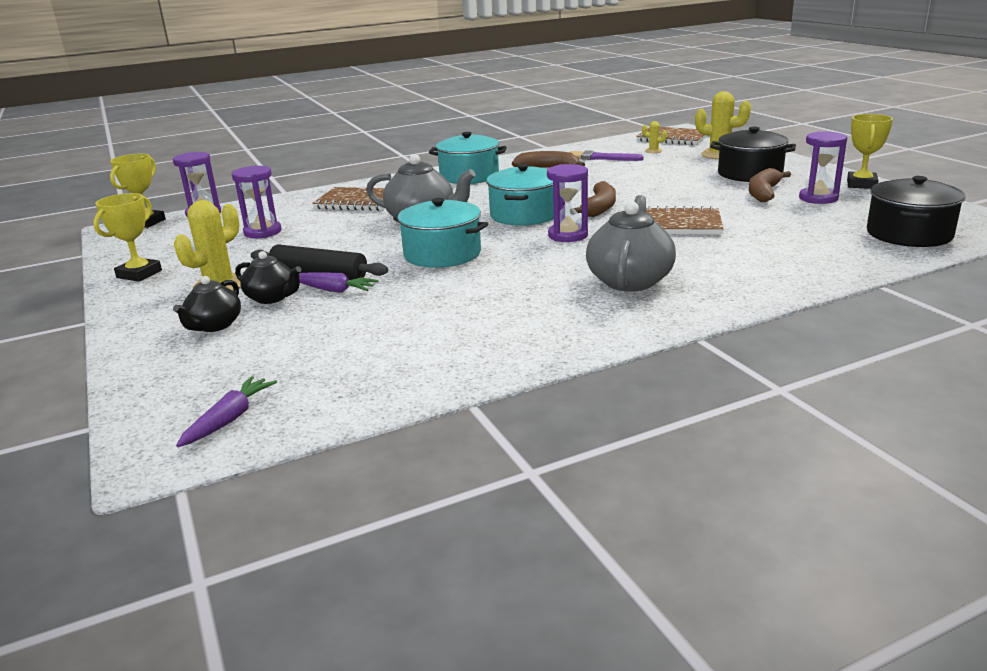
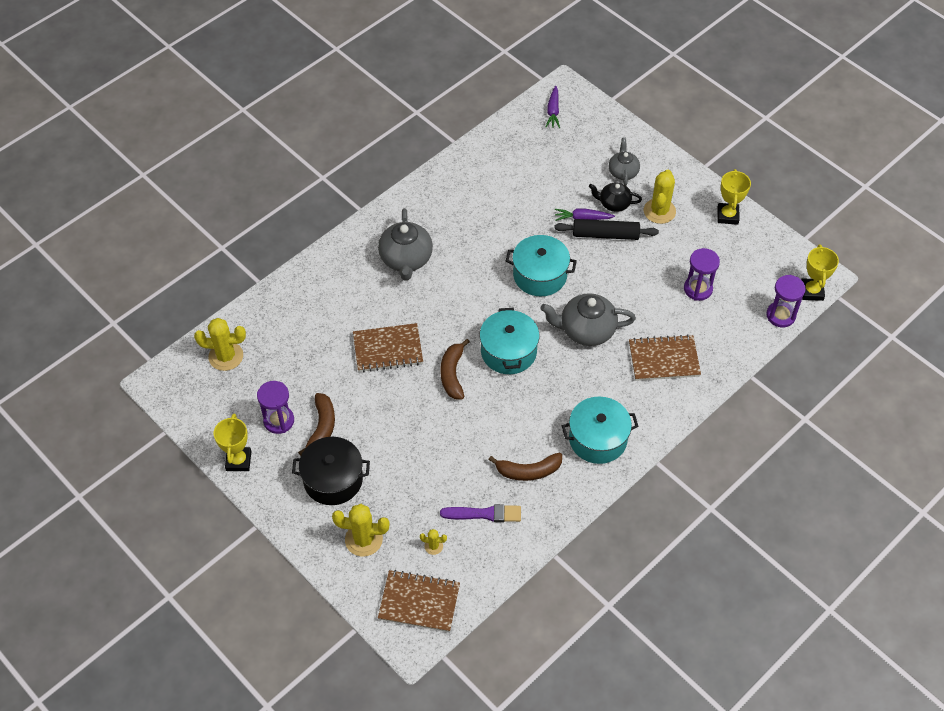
camera: 160 degrees right, 30 degrees up
(214, 325) = (623, 172): black teapot -> grey teapot
(568, 235) = (463, 318): purple hourglass -> none
(909, 234) = (226, 356): black pot -> yellow cactus

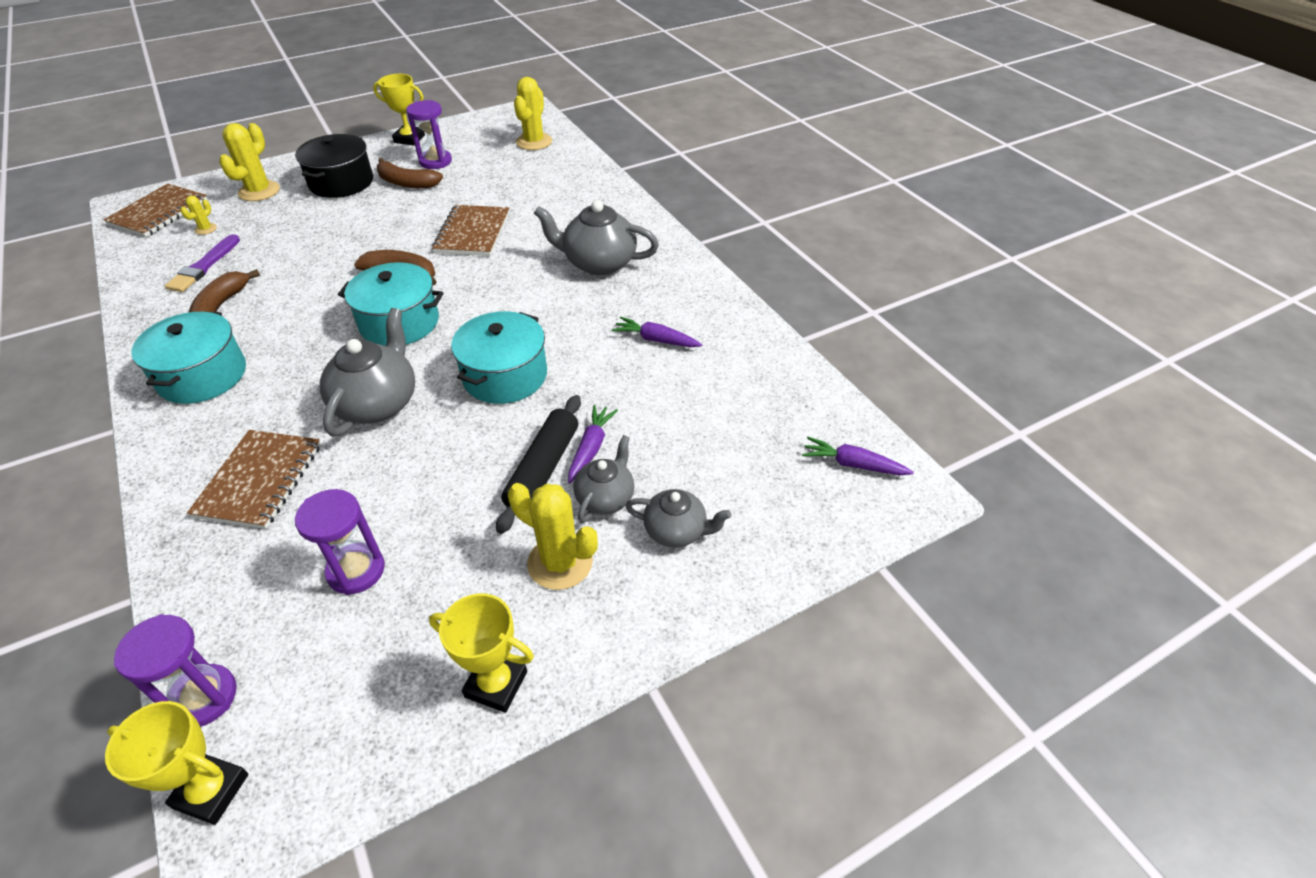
camera: 105 degrees right, 10 degrees down
(481, 209) = (656, 340): none -> purple carrot
(614, 204) = (605, 498): black teapot -> grey teapot

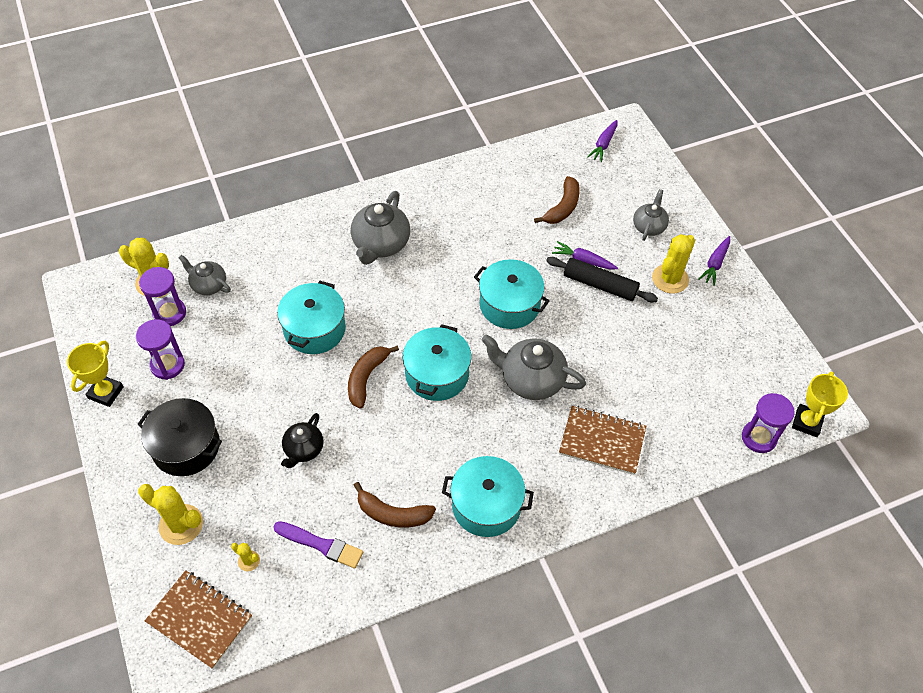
camera: 85 degrees left, 10 degrees up
(320, 244) = (303, 449): none -> black teapot
(356, 570) = (675, 376): purple hourglass -> purple hourglass (169, 313)
(406, 183) = (205, 387): brown banana -> brown banana (562, 207)
(473, 233) = (314, 329): brown notebook -> turquoise pot
(496, 684) = (744, 307): yellow trophy -> none
(605, 498) = (624, 256): grey teapot -> grey teapot (208, 285)
(656, 340) = (481, 219): purple carrot -> purple carrot (715, 264)

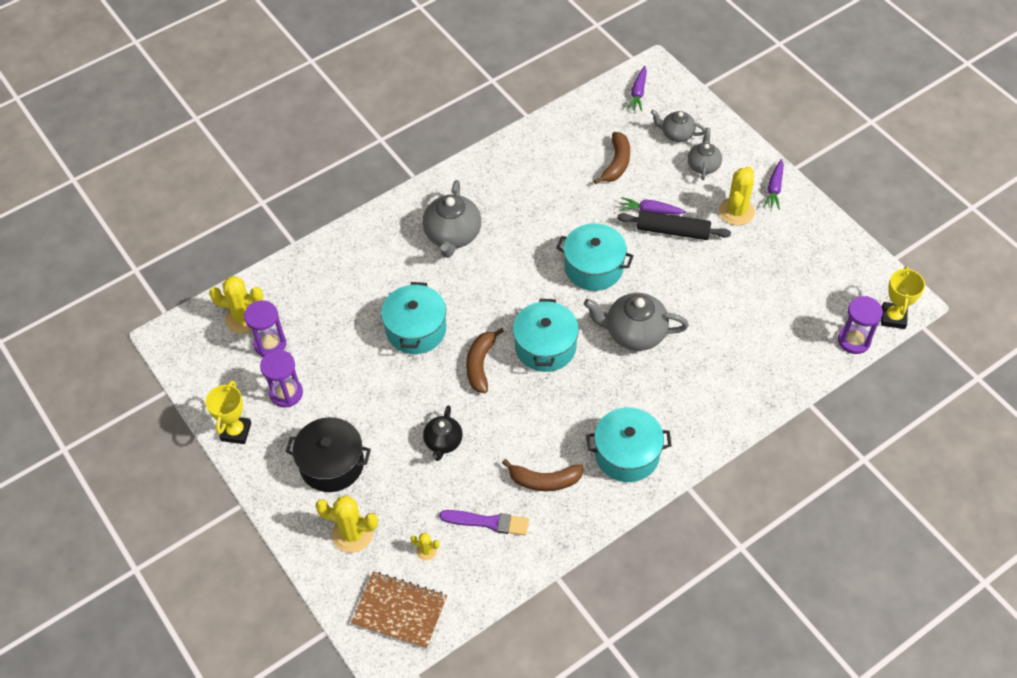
camera: 10 degrees left, 0 degrees up
(208, 285) = (298, 309): grey teapot -> grey teapot (676, 134)
(602, 441) = (715, 374): brown notebook -> none

